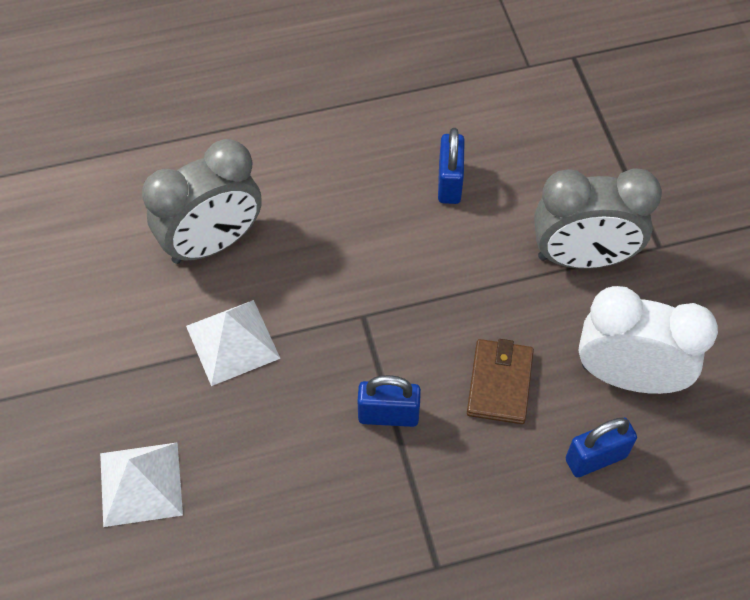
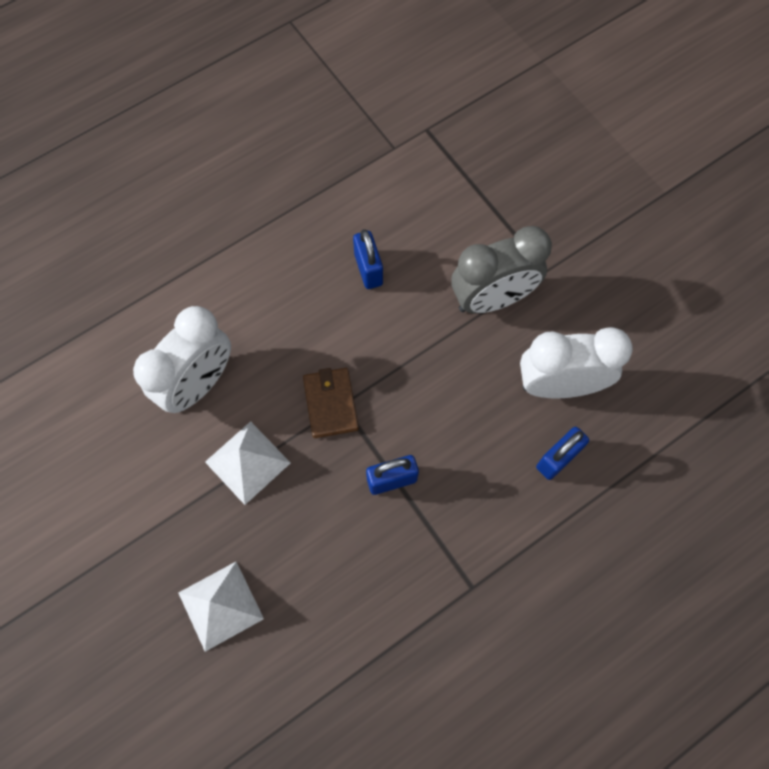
camera: 20 degrees left, 10 degrees up
(212, 243) = (198, 383): grey clock -> white clock
(500, 383) = (466, 424): brown wallet -> brown wallet (331, 404)

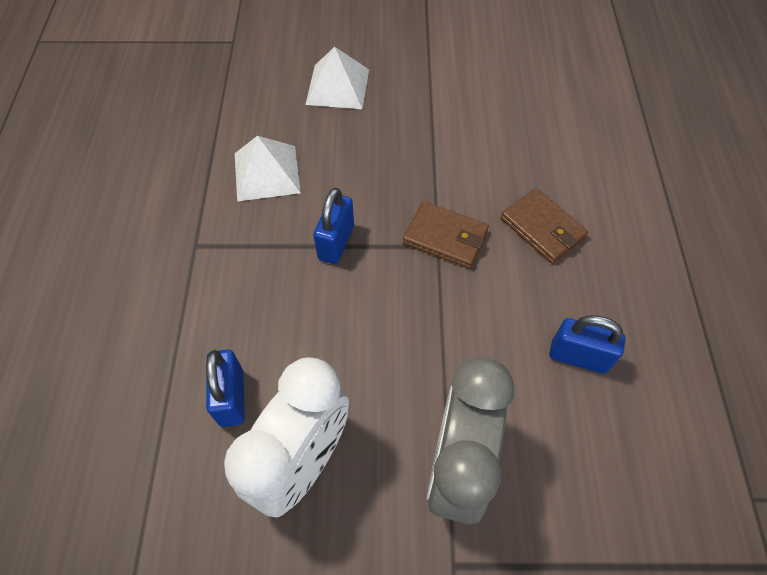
camera: 125 degrees right, 10 degrees down
(198, 383) = (536, 155): white clock -> none
(247, 462) = (437, 153): white pyramid -> white pyramid (267, 173)
(274, 342) = (542, 228): none -> brown wallet

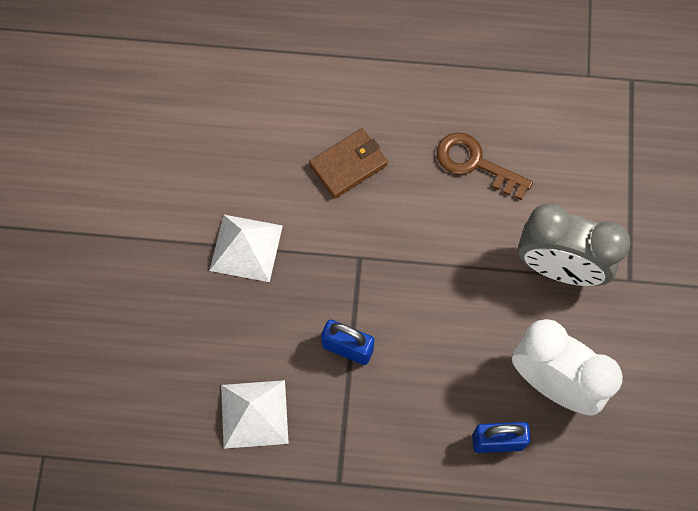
camera: 85 degrees left, 10 degrees up
(337, 86) = (139, 336): white pyramid -> white pyramid (246, 248)
(445, 237) = (351, 249): brown wallet -> none
(578, 357) = (475, 163): blue padlock -> brown key

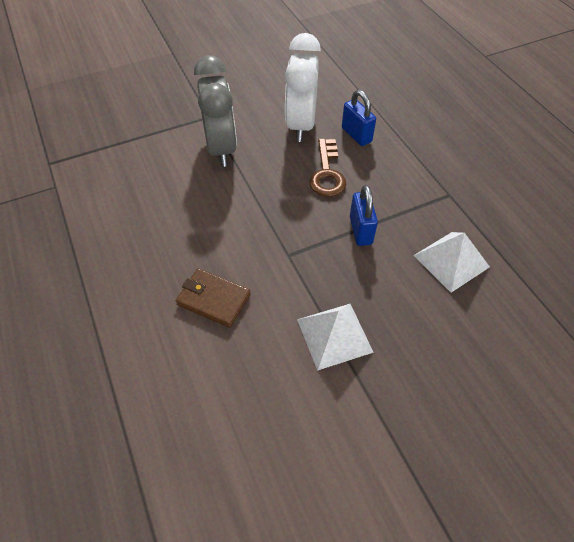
camera: 120 degrees left, 15 degrees down
(475, 163) = (166, 220): brown key -> brown key (327, 173)

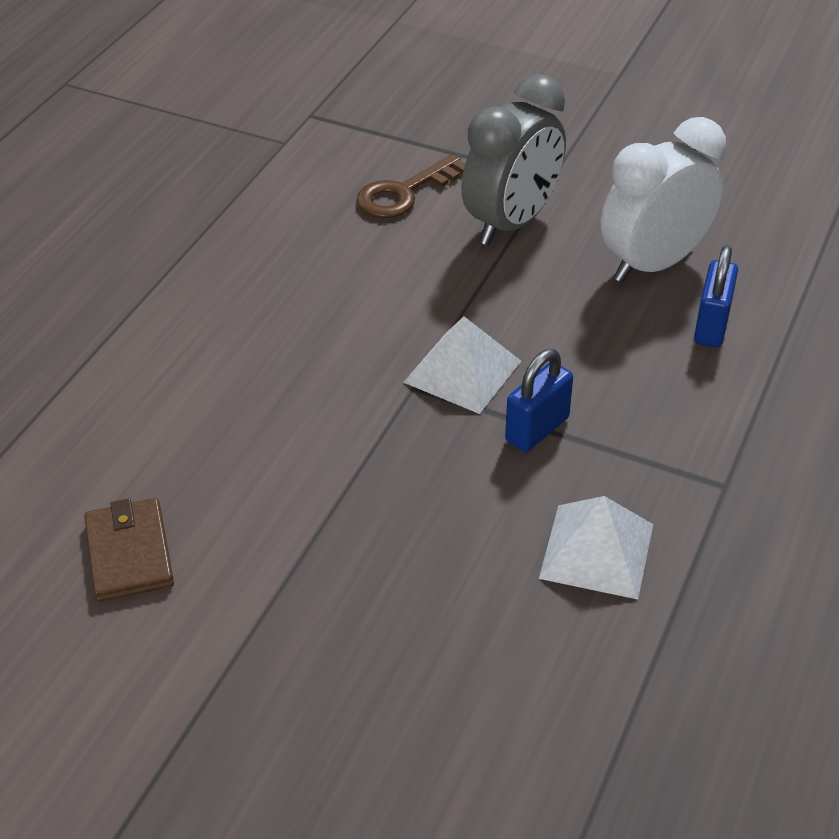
camera: 50 degrees right, 10 degrees down
(213, 299) = (275, 364): brown wallet -> brown wallet (129, 553)
(327, 173) = (597, 340): brown key -> brown key (404, 193)
(334, 335) = (339, 498): white pyramid -> white pyramid (462, 371)

